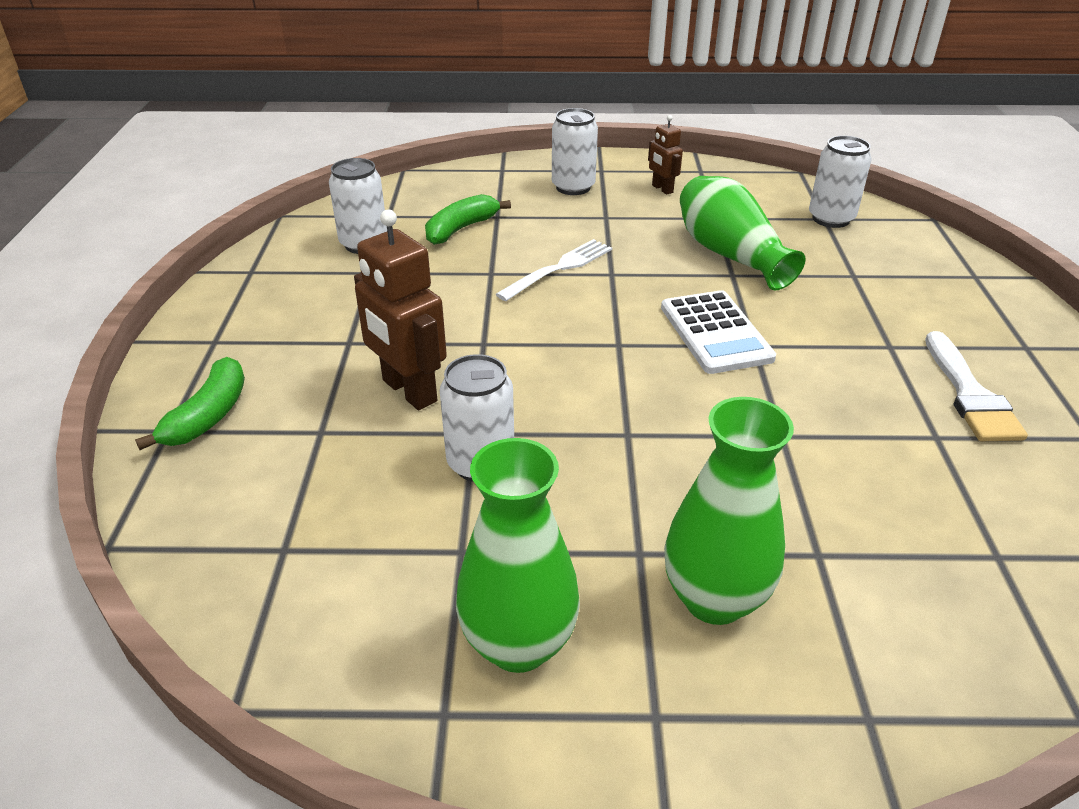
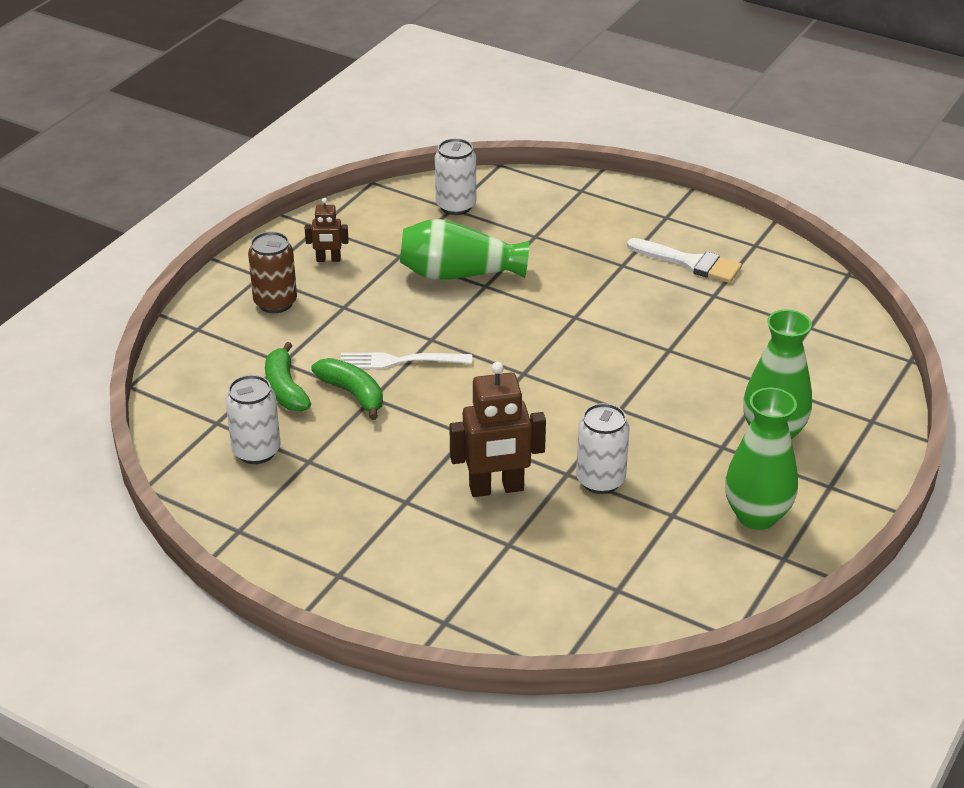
camera: 60 degrees left, 0 degrees up
(208, 416) = (444, 597): green banana -> green banana (353, 394)
(559, 268) = (400, 361): white fork -> white fork turned 75 degrees counterclockwise
(573, 187) = (275, 303): white can -> brown can
(715, 333) = (548, 326): white calculator -> none

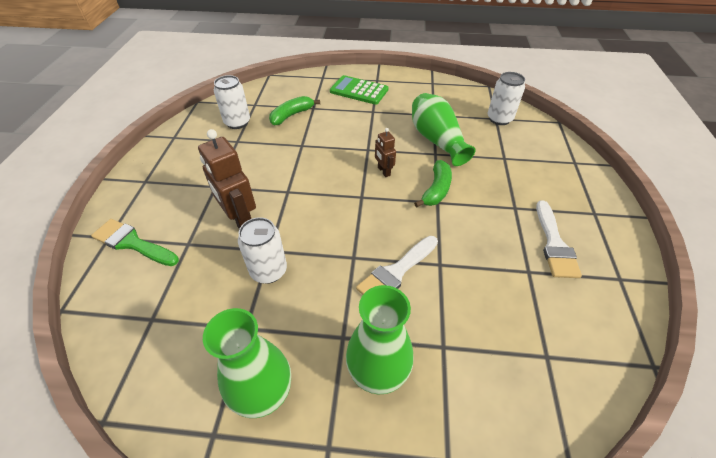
camera: 65 degrees right, 10 degrees up
(275, 303) = (359, 91): brown can -> green calculator
(328, 259) = (408, 94): brown robot -> brown robot (383, 171)
(353, 394) = (300, 137): green banana -> green banana (436, 190)
(400, 361) = (339, 144): white fork -> none
(473, 597) = (132, 243): none -> green brush
(661, 384) = (396, 272): none -> white brush

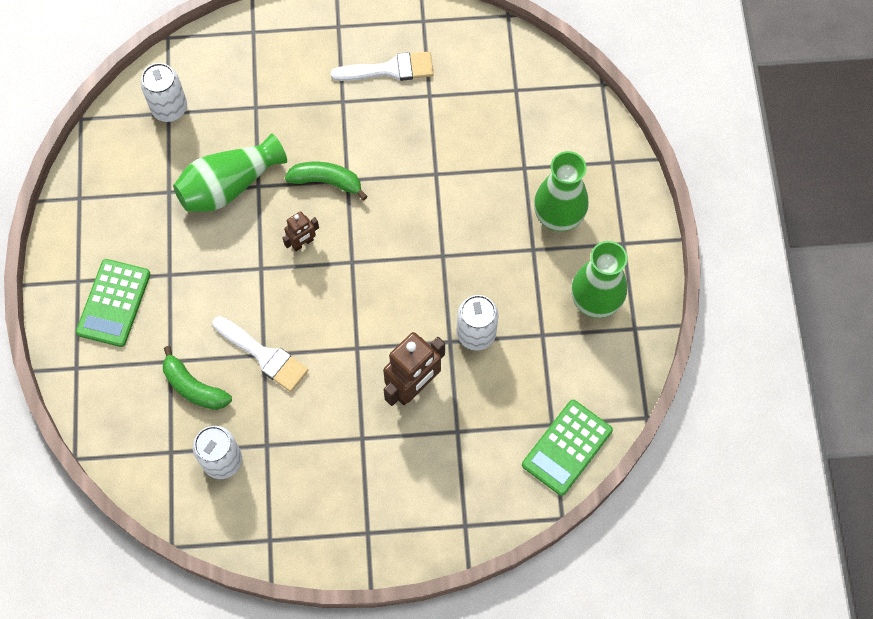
camera: 100 degrees left, 20 degrees up
(121, 328) = (567, 447): none -> green calculator
(132, 243) = (468, 493): green brush -> none
(396, 272) = (454, 213): white brush -> white brush (264, 355)

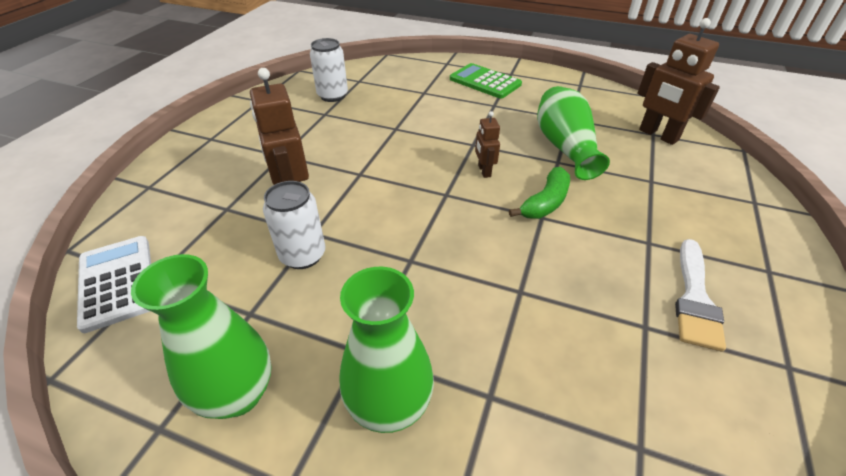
camera: 115 degrees right, 25 degrees down
(169, 108) = (658, 135): white can -> brown robot
(193, 387) = (396, 96): green banana -> none
(264, 355) = (394, 128): white brush -> none
(567, 447) = (117, 282): green calculator -> white calculator

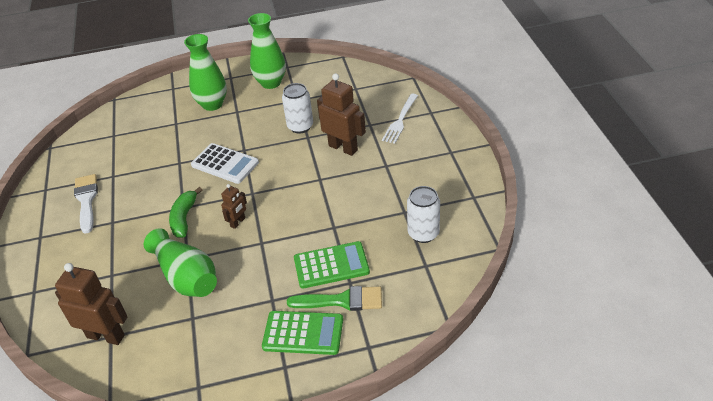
camera: 150 degrees right, 0 degrees up
(117, 282) = (369, 81): white calculator -> white calculator (225, 164)
(190, 195) = (400, 120): none -> white fork
(427, 106) = (331, 265): none -> green calculator
(440, 86) = (342, 300): none -> green brush
(484, 171) = (238, 222): brown robot -> brown robot turned 75 degrees clockwise

